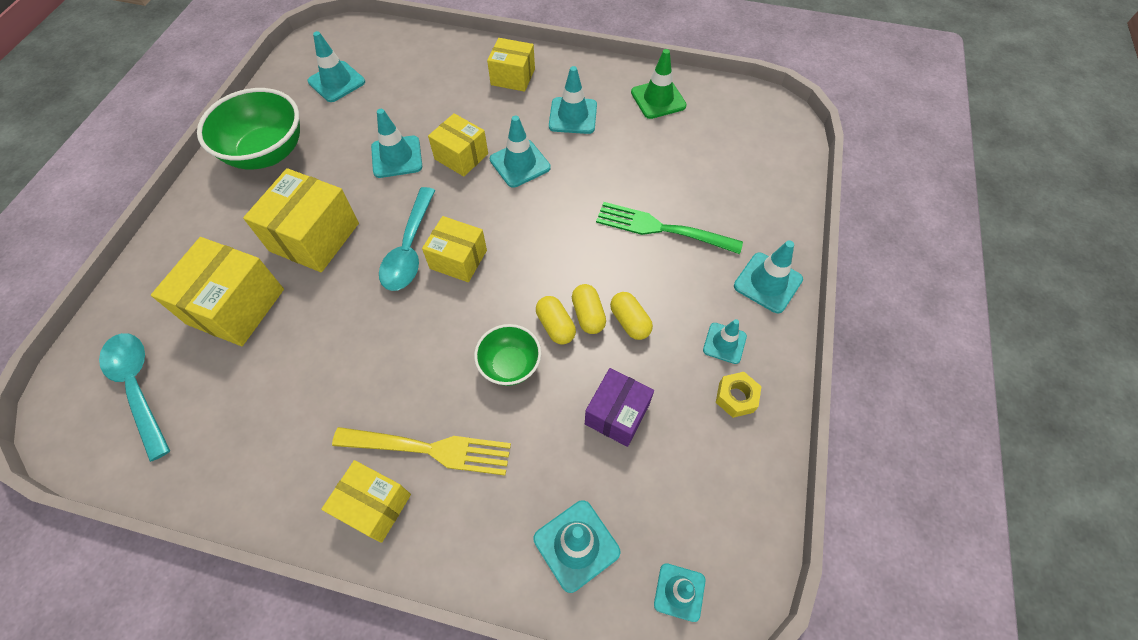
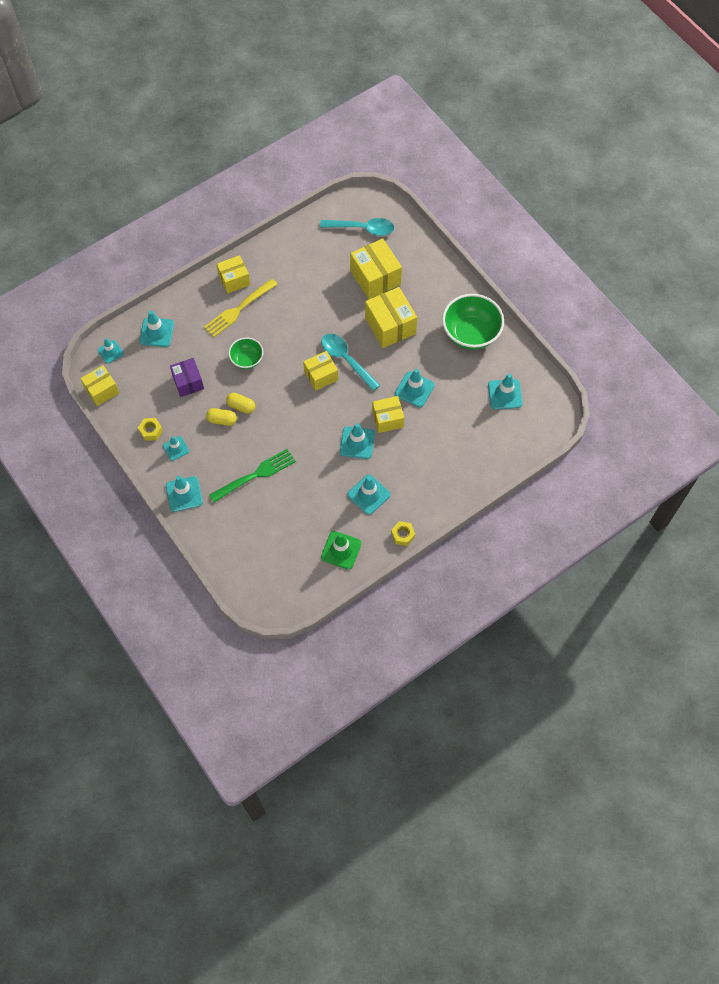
camera: 130 degrees right, 5 degrees up
(513, 77) = (429, 487): yellow box -> yellow box (102, 390)
(555, 326) = (248, 390): yellow capsule -> none
(588, 66) = (402, 535): none -> yellow nut

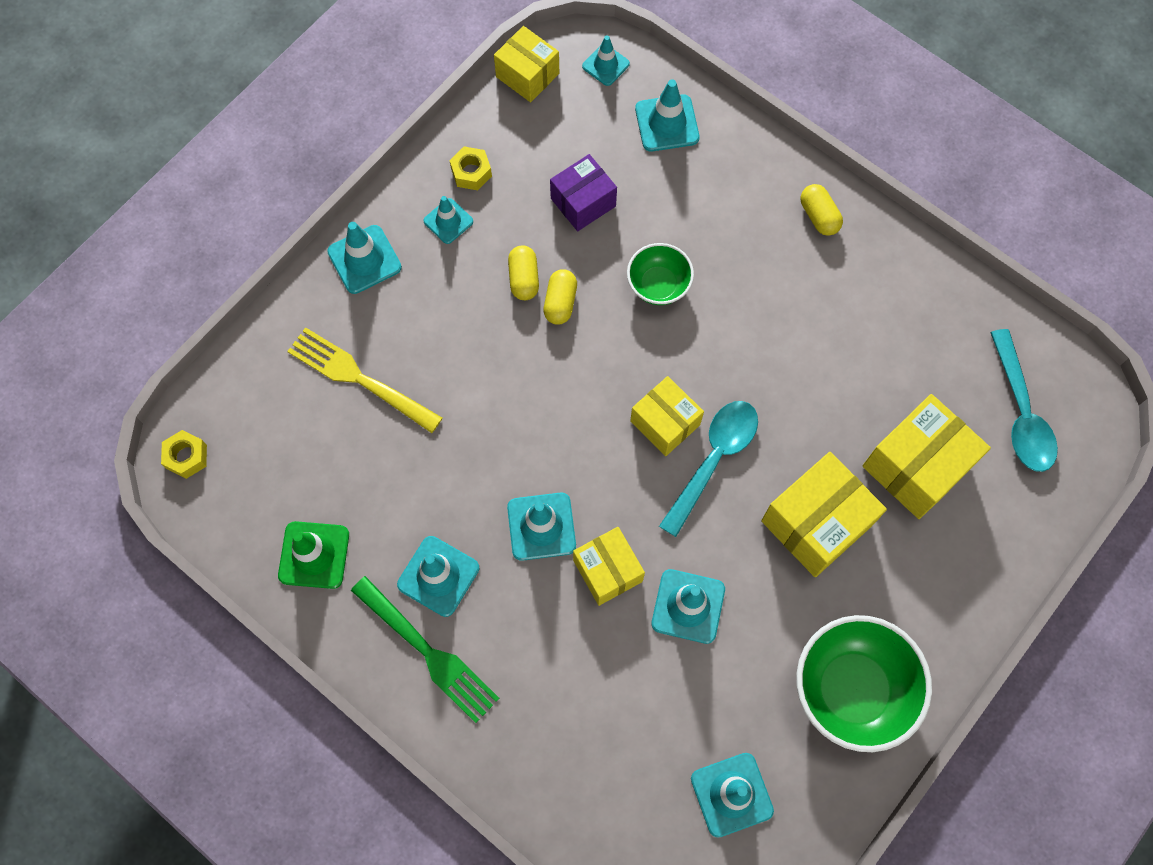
camera: 75 degrees right, 5 degrees up
(234, 280) = (819, 216): yellow box -> yellow capsule
(239, 309) = (760, 242): yellow fork -> yellow fork (361, 379)
(255, 475) = (428, 364): green fork -> green fork (427, 651)
(402, 535) = (369, 661): yellow nut -> yellow nut (186, 457)

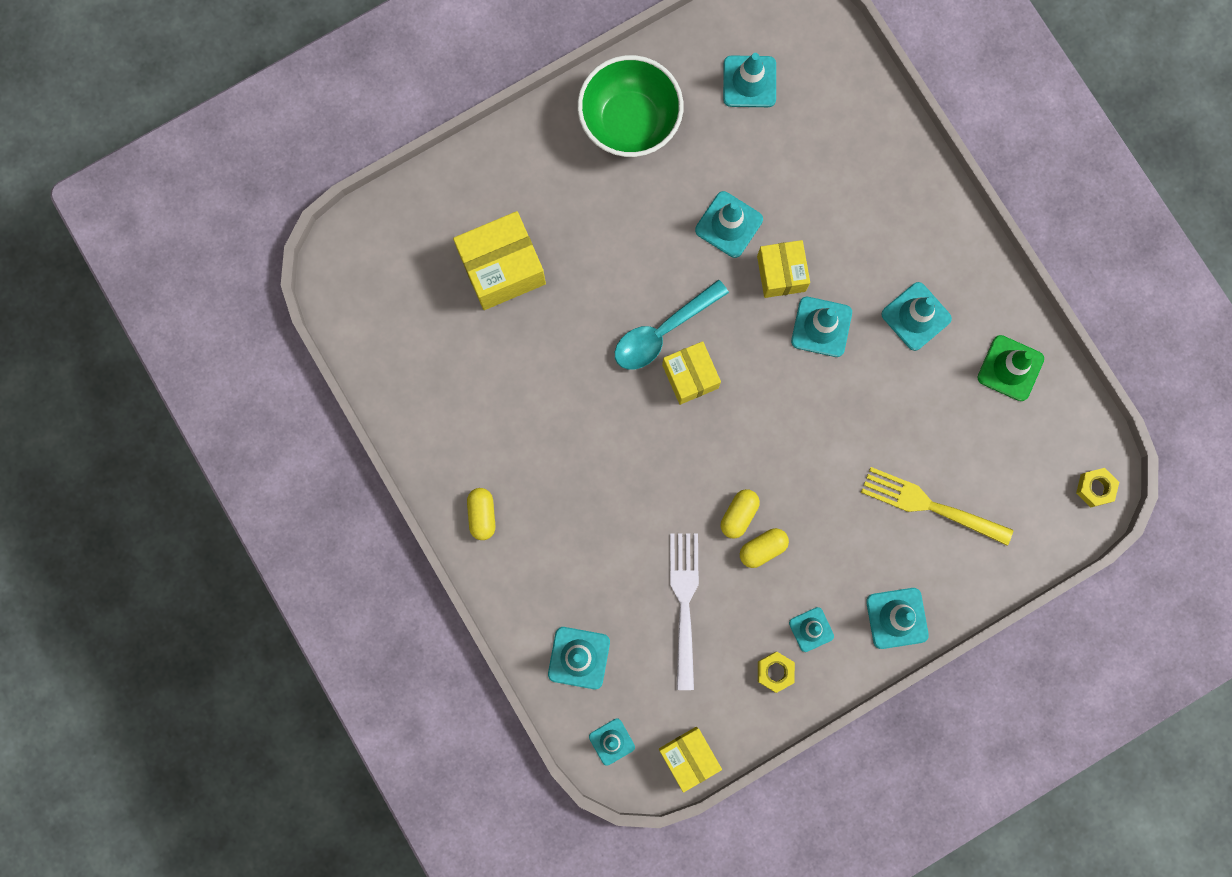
camera: 160 degrees left, 10 degrees up
(361, 379) = (931, 506): yellow fork -> yellow fork turned 150 degrees clockwise
(427, 651) = (942, 261): green fork -> none
(524, 279) = (762, 549): yellow capsule -> yellow capsule turned 45 degrees clockwise
(583, 202) = (684, 604): purple box -> white fork
(658, 285) = (648, 500): green bowl -> none
(816, 523) = (602, 252): yellow box -> none
(1020, 412) = (396, 281): turquoise spoon -> none

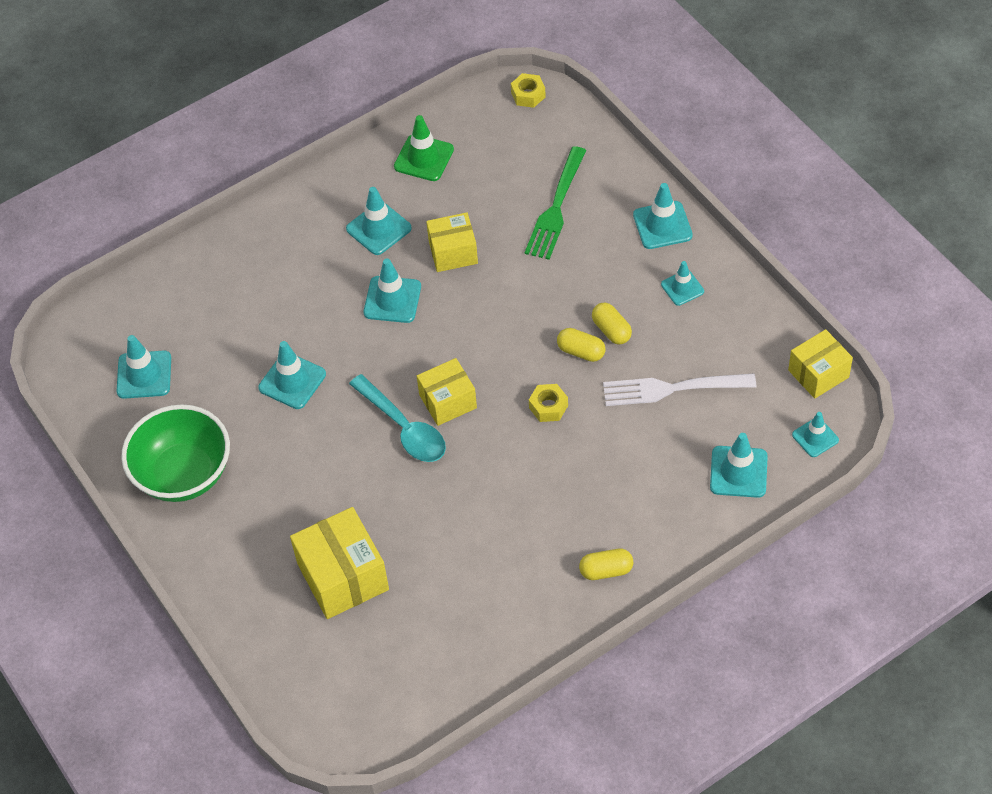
camera: 90 degrees left, 25 degrees down
(775, 672) = (726, 312): yellow nut -> yellow nut (548, 407)
(781, 273) = (341, 335): yellow box -> yellow box (453, 252)
(931, 506) = (556, 207): yellow fork -> green fork

